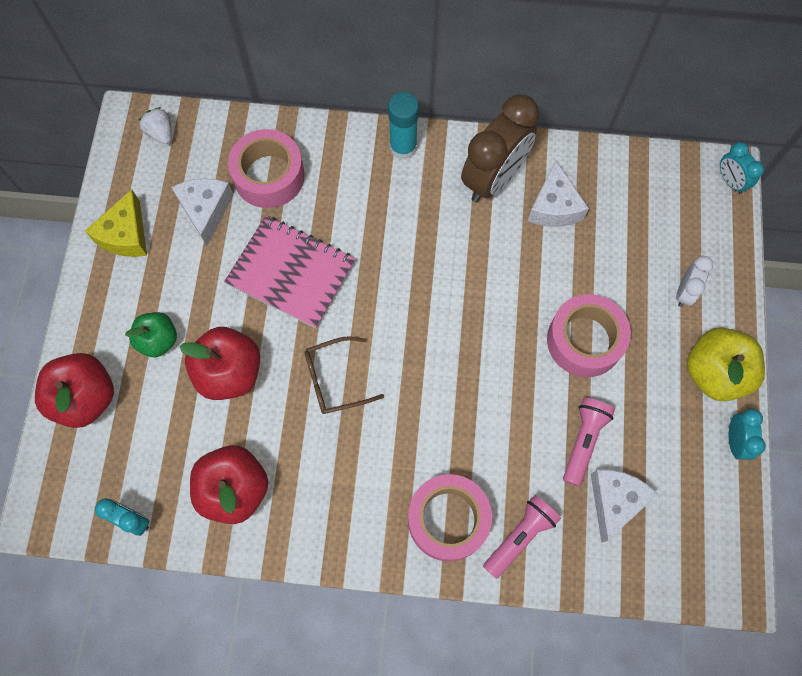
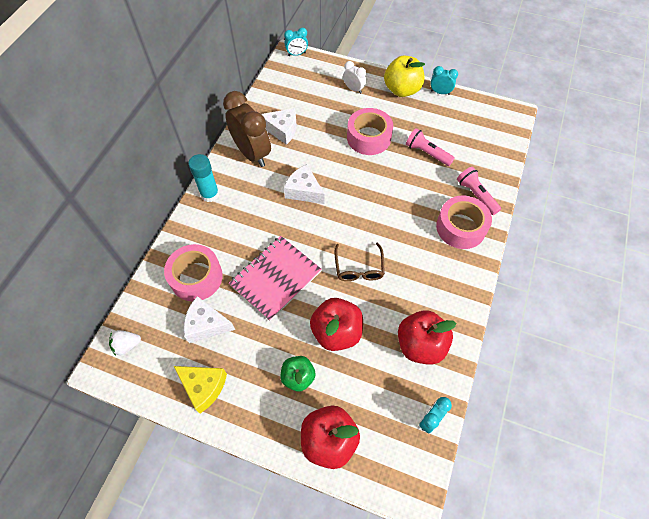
camera: 75 degrees left, 10 degrees down
(614, 501) = (463, 148): white cheese -> white cheese (304, 191)

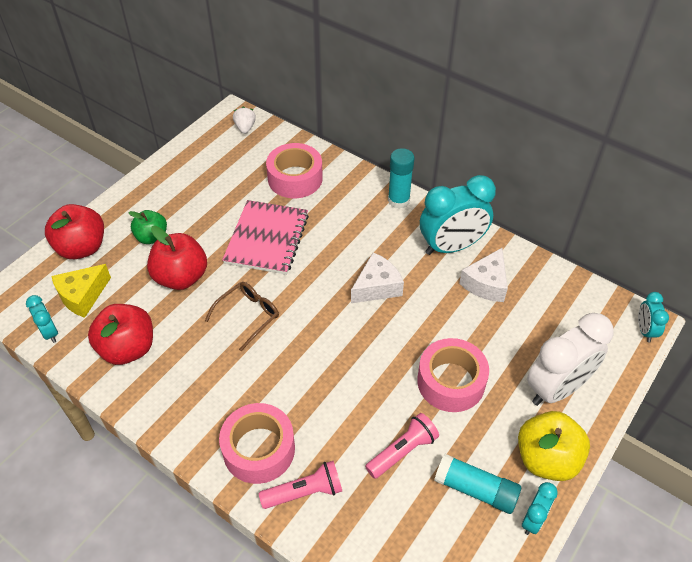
camera: 105 degrees right, 10 degrees down
(203, 387) = (180, 171): yellow cheese -> yellow cheese (82, 296)
(206, 324) = (239, 180): white cheese -> none
(252, 153) = (451, 247): brown clock -> turquoise clock
(275, 278) = (267, 239): pink notebook -> pink notebook turned 45 degrees clockwise
(353, 89) = (557, 388): white clock -> white clock, size x2.06
(359, 267) = (247, 316): brown glasses -> brown glasses turned 120 degrees clockwise
(434, 117) = (475, 489): none -> turquoise glue stick

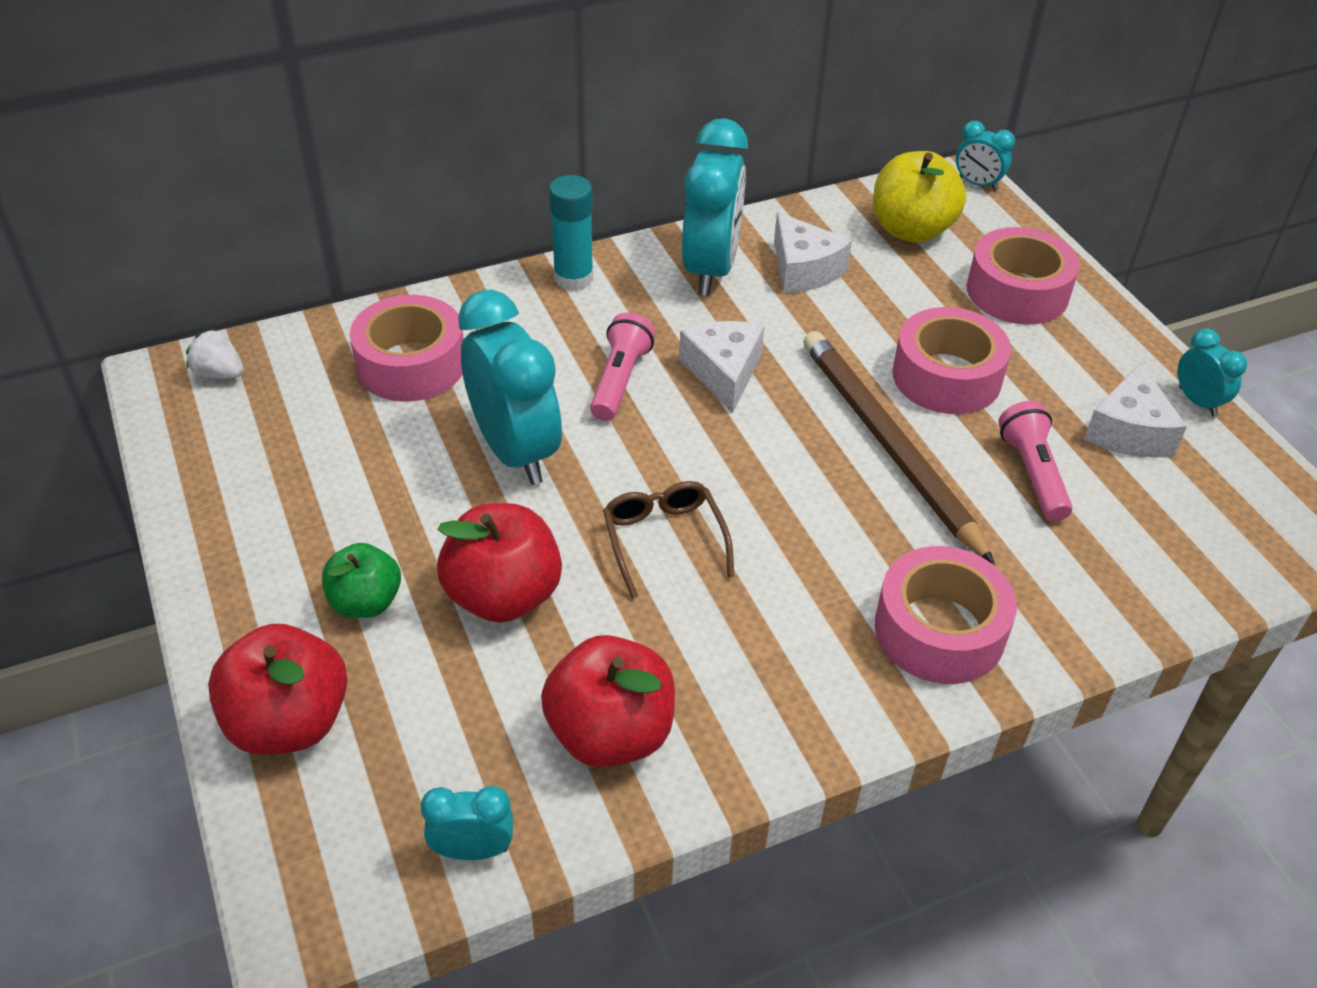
camera: 60 degrees left, 5 degrees down
(82, 296) = (421, 763): yellow cheese -> none
(267, 239) = (515, 451): pink notebook -> turquoise clock
(304, 492) = (1045, 606): pink flashlight -> pink flashlight (620, 380)
(375, 376) = (887, 445): none -> brown pencil
(475, 489) = (1129, 431): turquoise glue stick -> white cheese
(546, 459) = (1116, 350): yellow apple -> yellow apple (911, 230)
(557, 388) = (1017, 292): white clock -> pink tape

